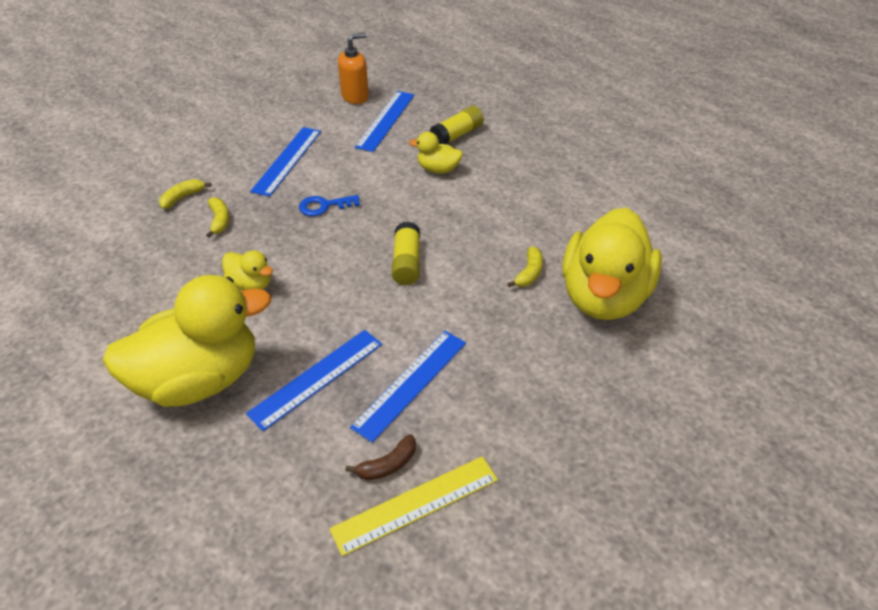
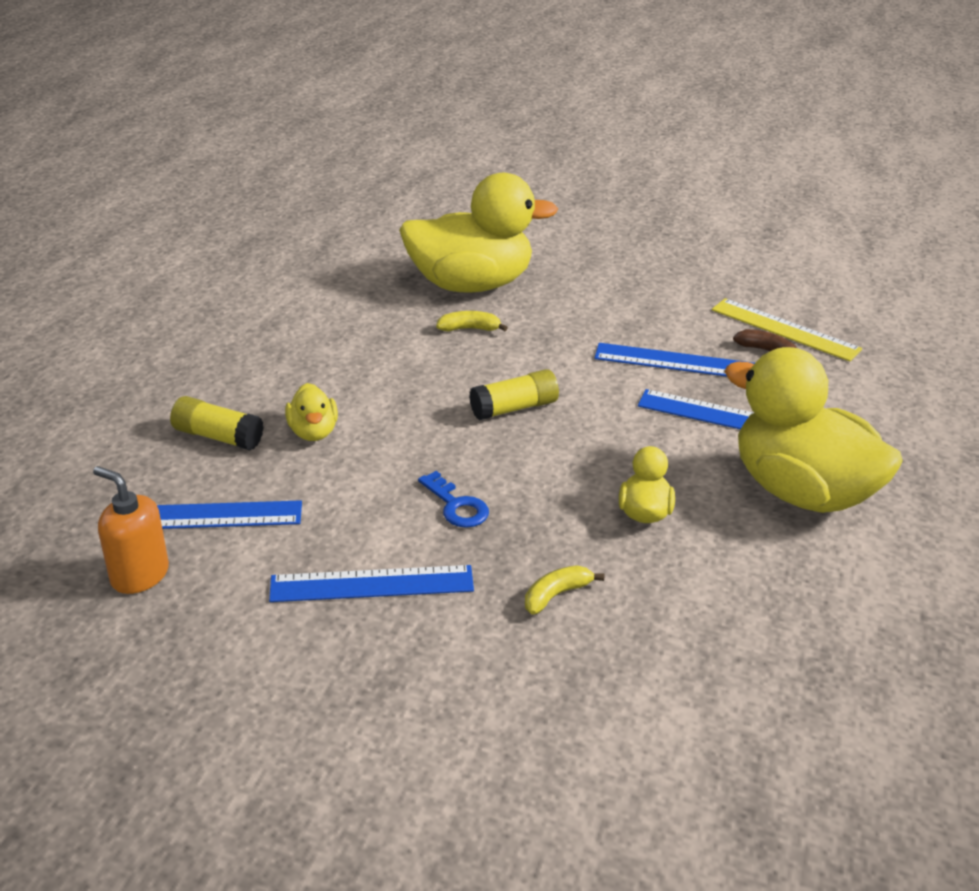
camera: 115 degrees left, 10 degrees down
(182, 197) = (535, 663): yellow banana -> none

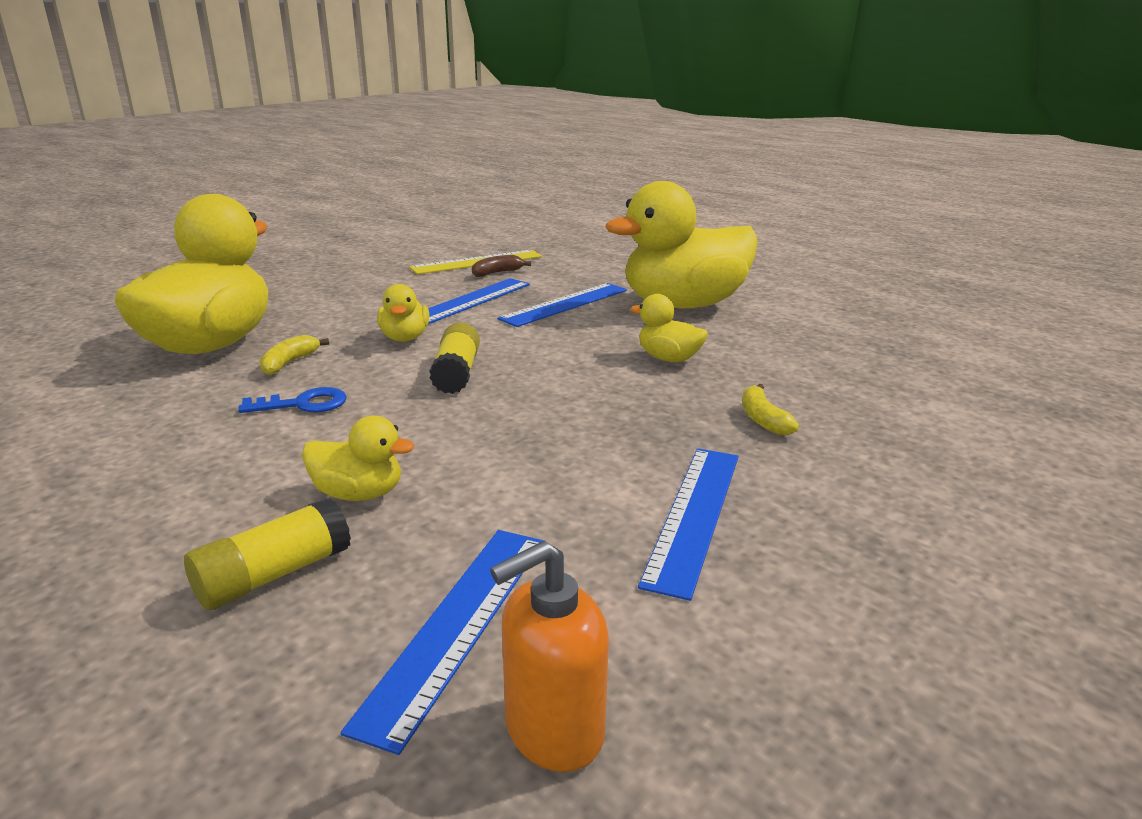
camera: 65 degrees left, 10 degrees down
(456, 506) = (590, 436): blue key -> blue key (303, 404)
(560, 359) = (405, 338): none -> yellow duck

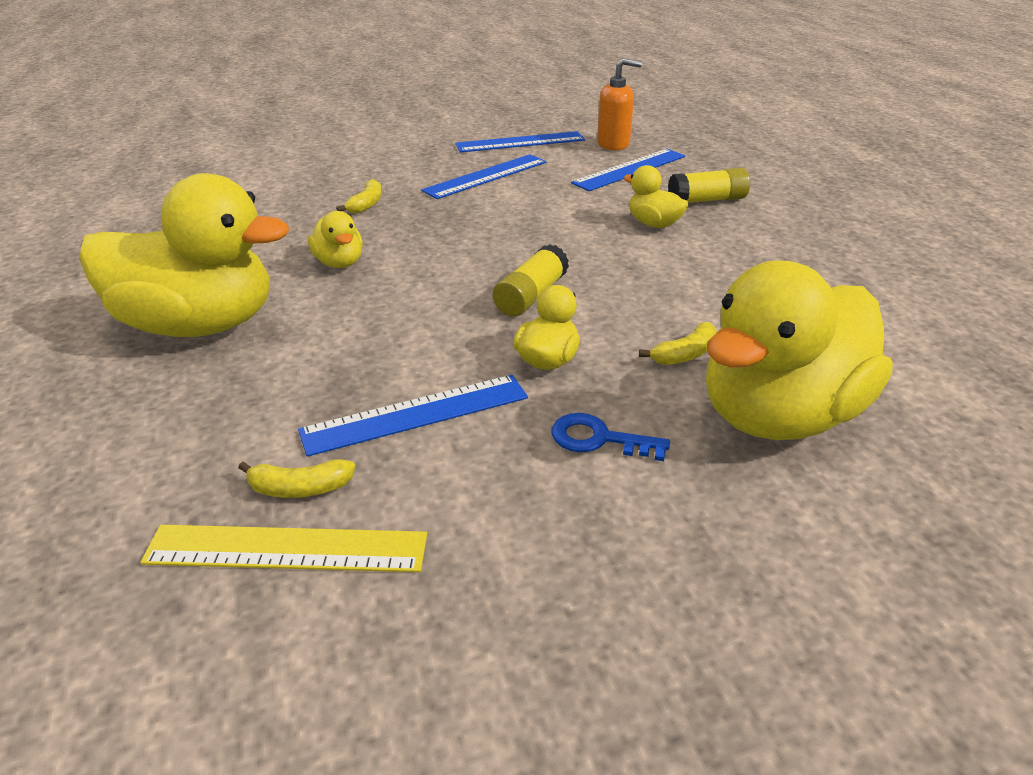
camera: 150 degrees left, 10 degrees up
(303, 404) = (678, 298): blue key -> blue key (599, 439)
(497, 273) = (299, 488): brown banana -> yellow banana
(565, 304) = (315, 367): blue ruler -> blue ruler (520, 142)

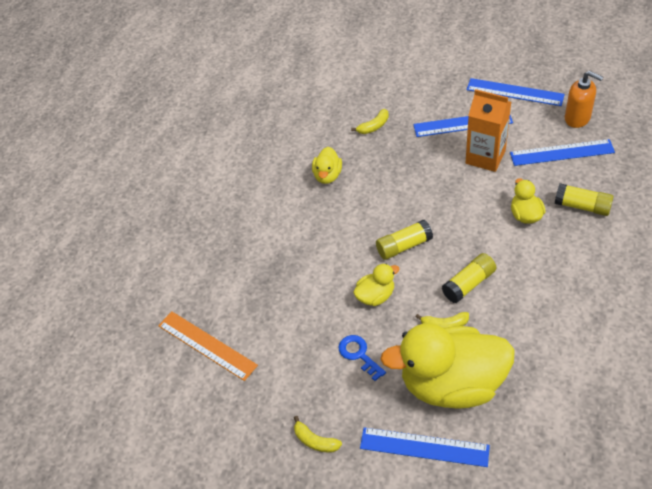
camera: 40 degrees right, 15 degrees up
(199, 325) = (239, 196): yellow duck -> none
(287, 548) = (207, 345): yellow ruler -> orange ruler
(299, 488) = (227, 318): yellow banana -> yellow banana (315, 441)
(416, 414) = (294, 301): blue ruler -> blue ruler (424, 447)
(545, 193) = (485, 157): none -> orange carton
(664, 302) = (469, 284): none -> yellow glue stick

